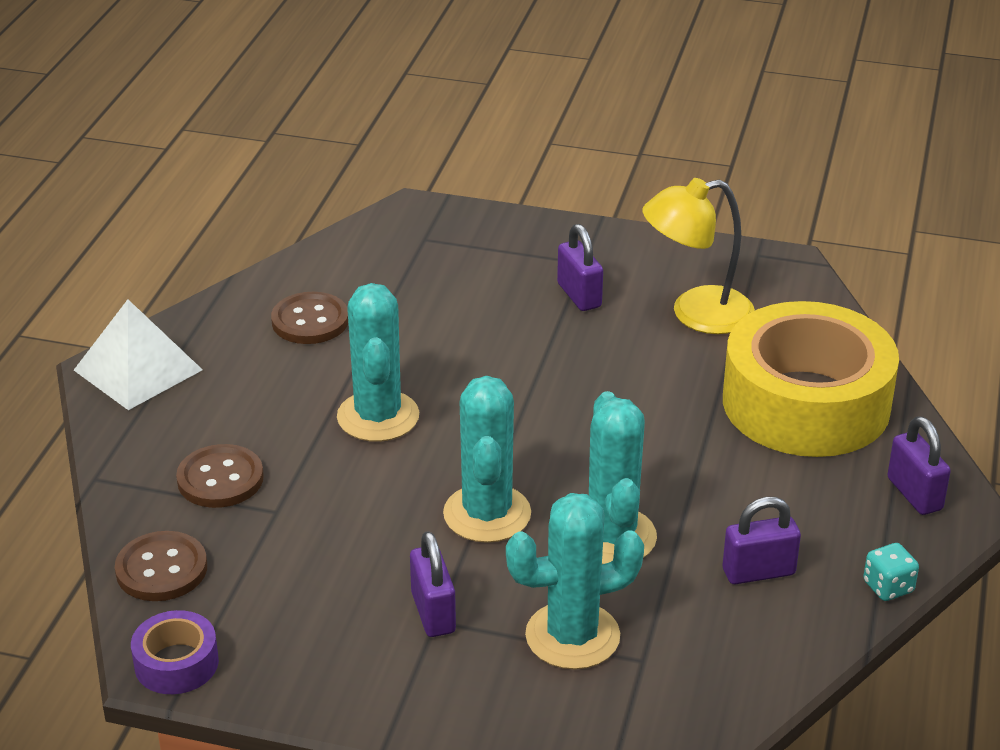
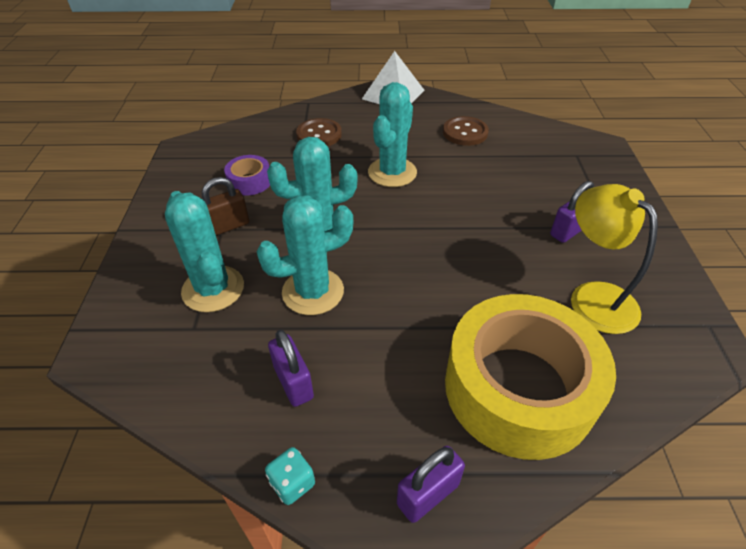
camera: 75 degrees right, 10 degrees up
(161, 569) = (248, 133): brown button -> none
(176, 663) = (182, 152): purple tape -> purple tape (249, 181)
(378, 416) = (392, 172): turquoise cactus -> turquoise cactus turned 45 degrees counterclockwise
(433, 613) = (227, 226): purple padlock -> brown padlock

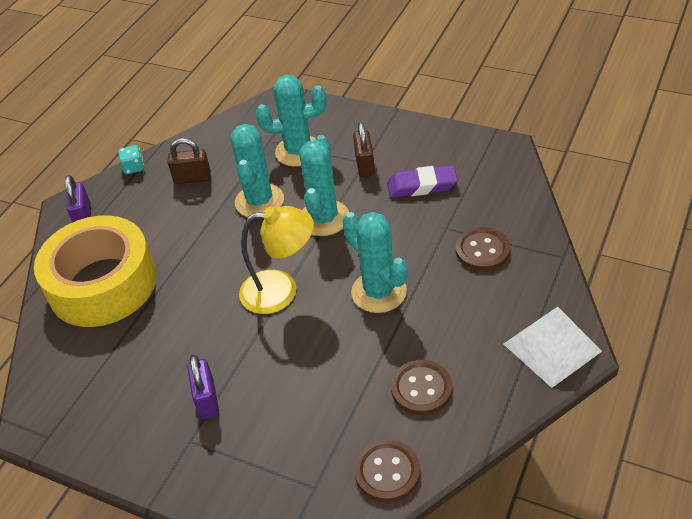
camera: 120 degrees right, 0 degrees up
(249, 181) = (422, 185): purple tape -> purple eraser
(293, 382) = (192, 178): purple padlock -> brown padlock
(536, 131) = (387, 472): none -> brown button
(593, 297) = (130, 371): yellow lamp -> yellow lamp (281, 290)

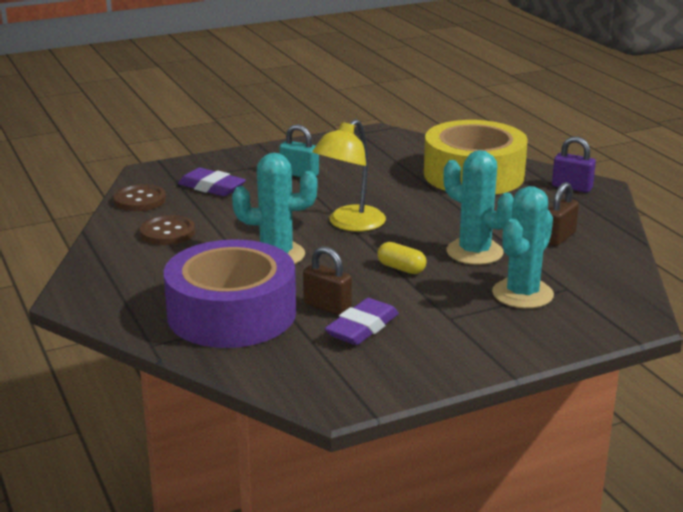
camera: 125 degrees right, 20 degrees down
(134, 168) = (617, 221): turquoise dice -> none
(207, 399) = (299, 174): purple padlock -> turquoise padlock
(302, 441) = (212, 187): none -> purple eraser
(324, 218) = (401, 268): turquoise cactus -> yellow capsule
(365, 165) = (443, 315): brown padlock -> brown padlock (327, 307)
(482, 250) = (231, 313): brown button -> purple tape
(551, 347) = (94, 289): white pyramid -> none

